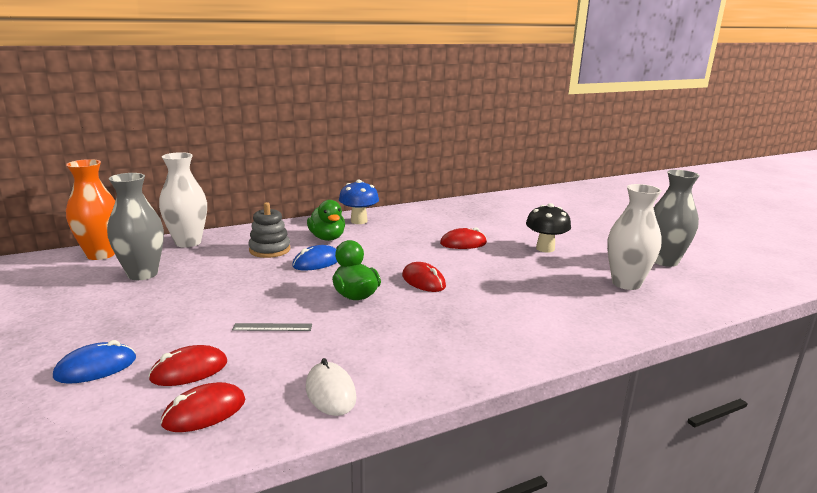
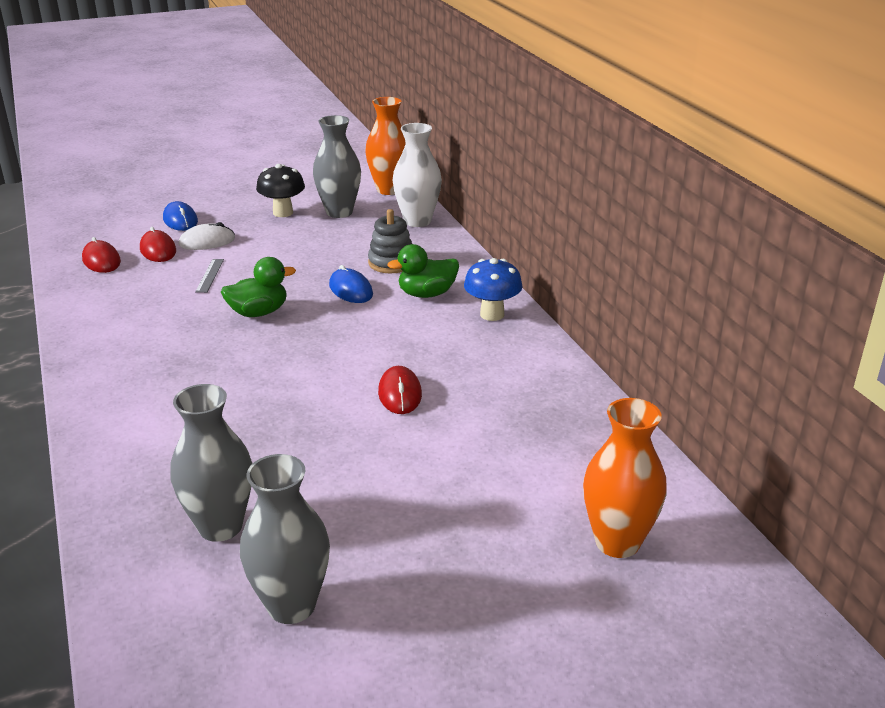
camera: 95 degrees right, 10 degrees up
(330, 392) = (94, 303): white mouse -> white mouse (207, 242)
(423, 281) = (281, 354): red mouse -> none
(545, 248) = (370, 470): black mushroom -> black mushroom (283, 213)
(561, 204) = (617, 542): none -> orange vase
(626, 283) = (220, 526): white vase -> grey vase

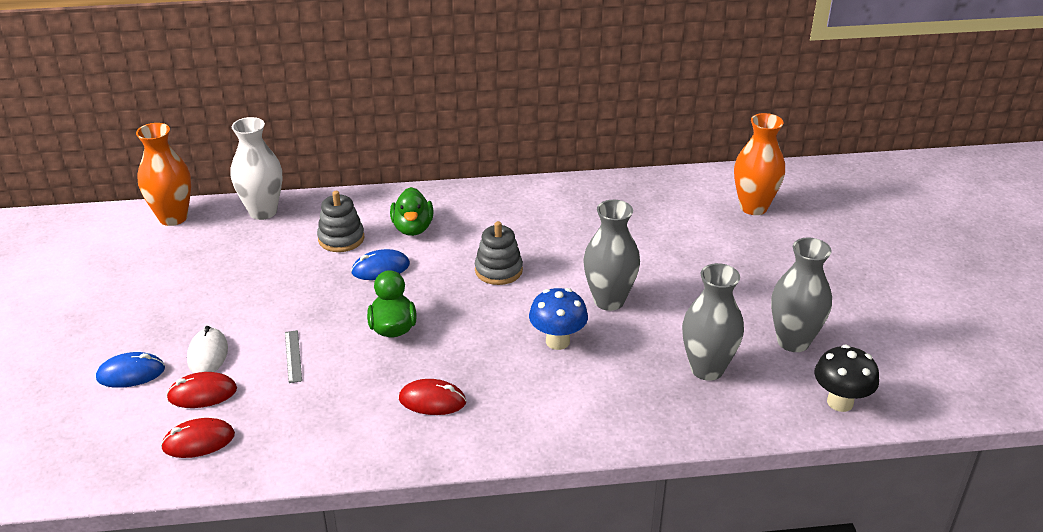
camera: 75 degrees left, 5 degrees up
(210, 275) = (293, 356): grey ruler -> grey ruler turned 60 degrees clockwise
(283, 213) = (173, 294): black mushroom -> black mushroom (840, 402)
(339, 212) = (203, 256): grey vase -> grey vase (609, 301)
(372, 353) = (498, 270): none -> grey stacking toy
(400, 394) = (564, 264): red mouse -> red mouse (432, 400)
(492, 314) = (466, 202): blue mushroom -> blue mushroom (557, 341)

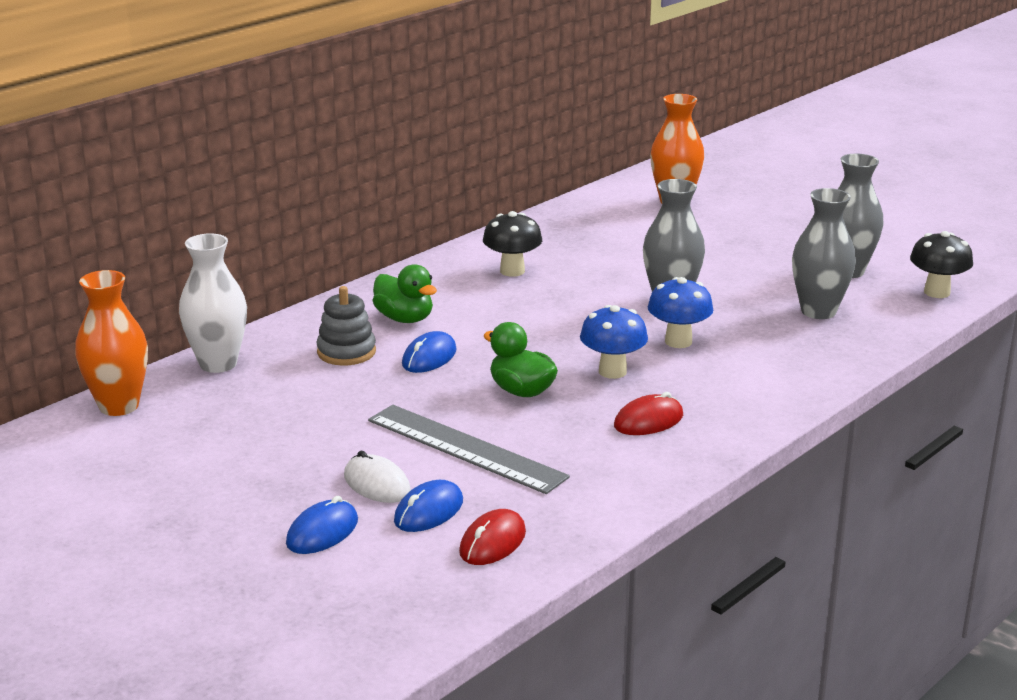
camera: 40 degrees left, 10 degrees down
(202, 393) = (428, 511): red mouse -> blue mouse
(293, 356) = (466, 448): grey ruler -> grey ruler, size x2.38
(473, 343) = (612, 371): none -> blue mushroom
(498, 270) = (542, 317): grey stacking toy -> none
(539, 220) = (512, 271): none -> black mushroom

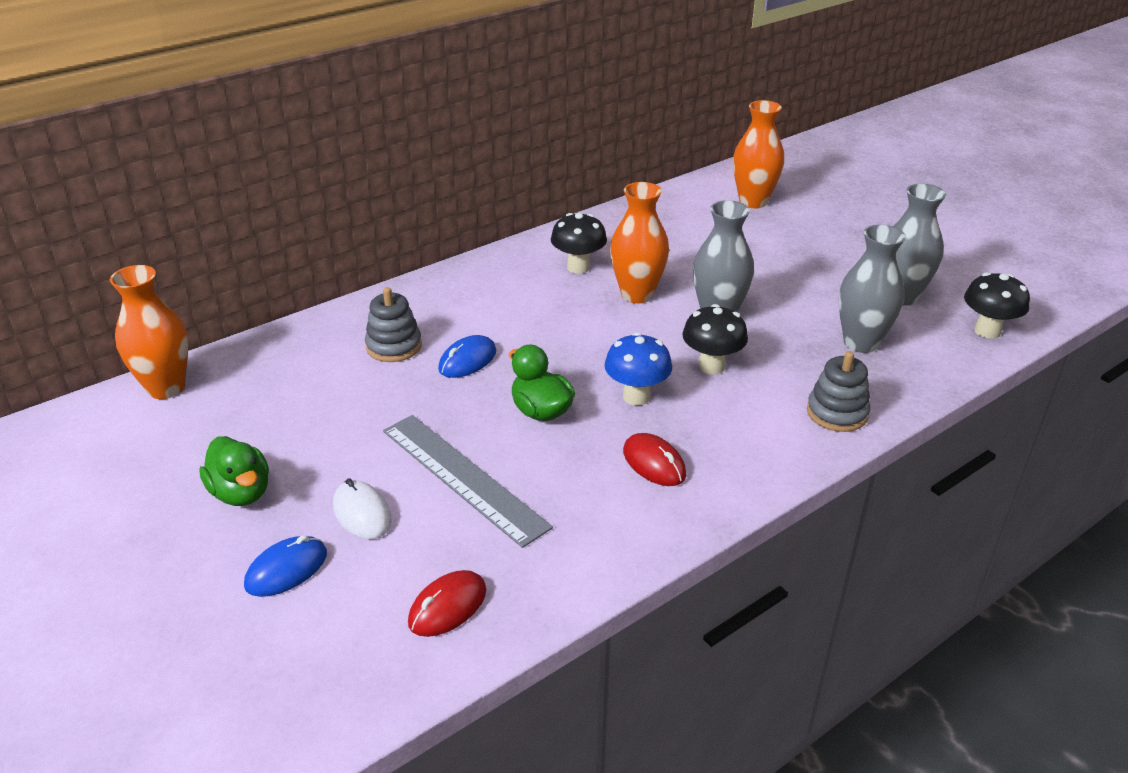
camera: 10 degrees right, 10 degrees up
(218, 364) = (274, 348): white vase -> none
(405, 319) = (461, 313): green duck -> green duck (241, 493)
(428, 511) = (399, 555): blue mouse -> none
(582, 289) = (637, 295): none -> orange vase
(648, 421) = (654, 463): red mouse -> red mouse turned 75 degrees clockwise
(678, 342) = (711, 366): blue mushroom -> black mushroom
(811, 368) = (837, 413): none -> grey stacking toy

